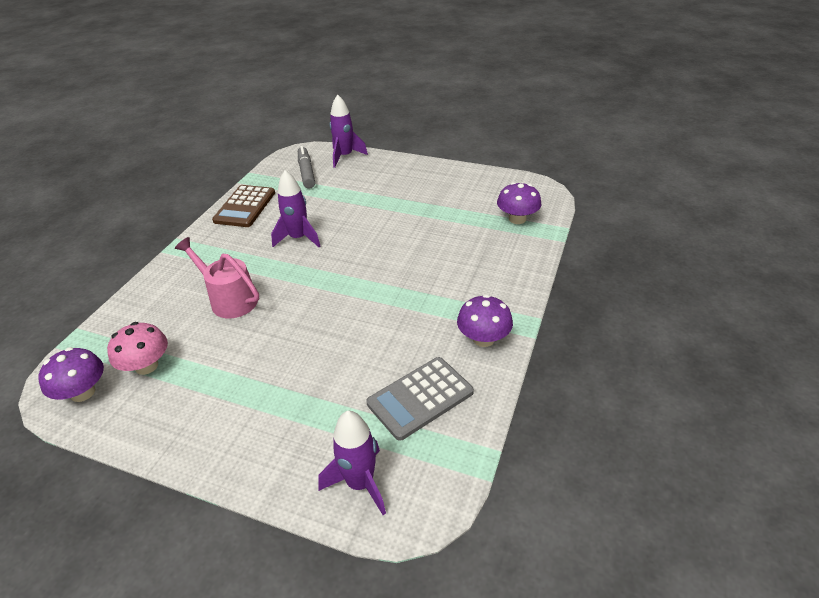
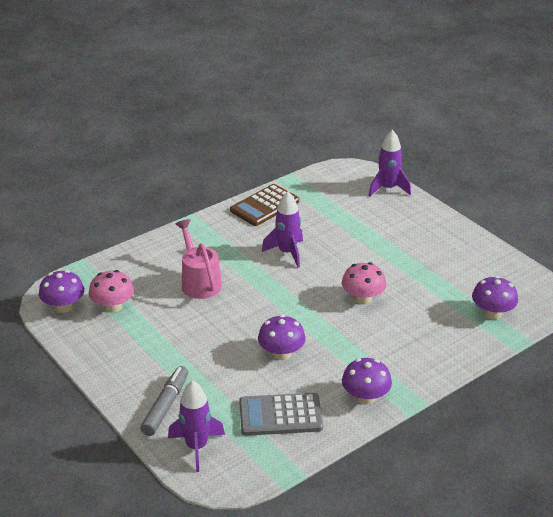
camera: 30 degrees right, 5 degrees down
(306, 172) = (340, 192): grey marker -> grey marker (166, 406)
(369, 333) = (281, 353): none -> purple mushroom
(401, 250) = (363, 298): none -> pink mushroom

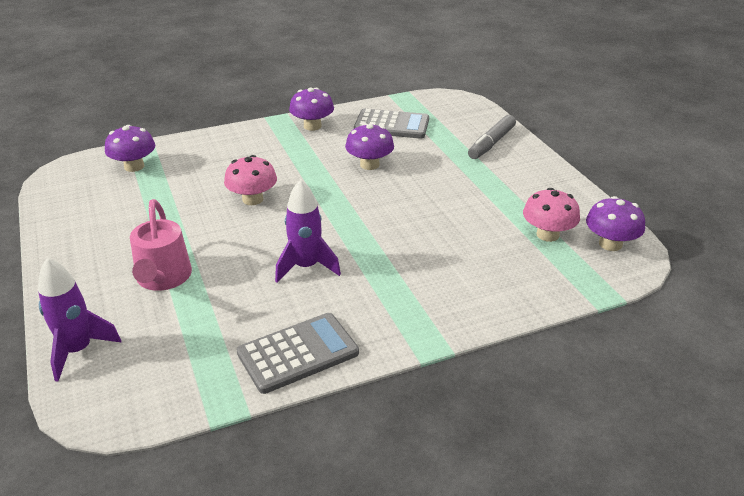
camera: 165 degrees left, 0 degrees up
(196, 447) = (468, 117): purple rocket -> none
(199, 281) = (436, 248): pink watering can -> pink watering can (163, 279)
(265, 206) = (298, 353): brown calculator -> grey calculator

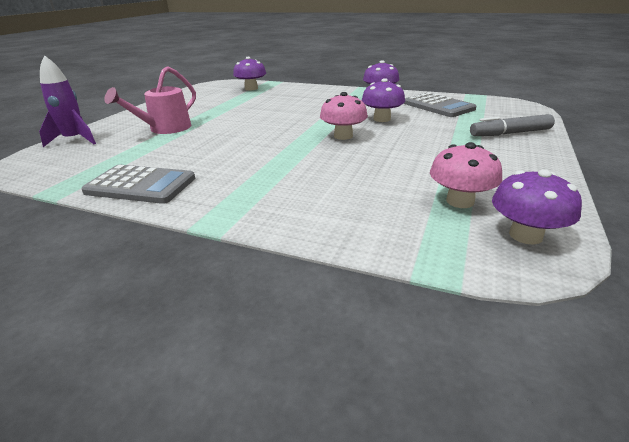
camera: 45 degrees right, 5 degrees down
(252, 199) = (277, 114): pink mushroom -> pink mushroom (343, 136)
(306, 267) = (238, 150): purple rocket -> none

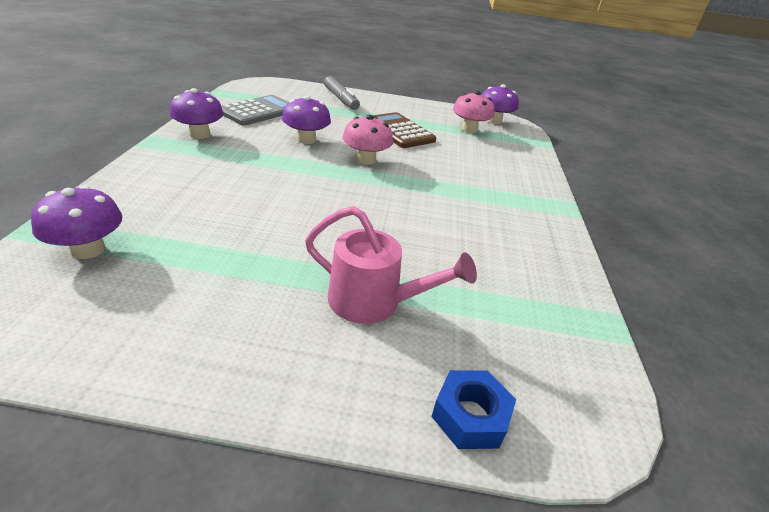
camera: 110 degrees left, 5 degrees up
(75, 140) = (470, 416): purple rocket -> blue nut
(141, 185) = (549, 262): grey calculator -> none
(423, 154) = (399, 131): none -> brown calculator

